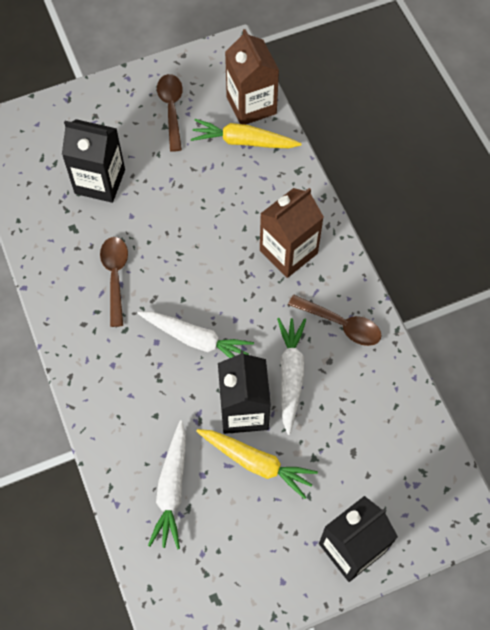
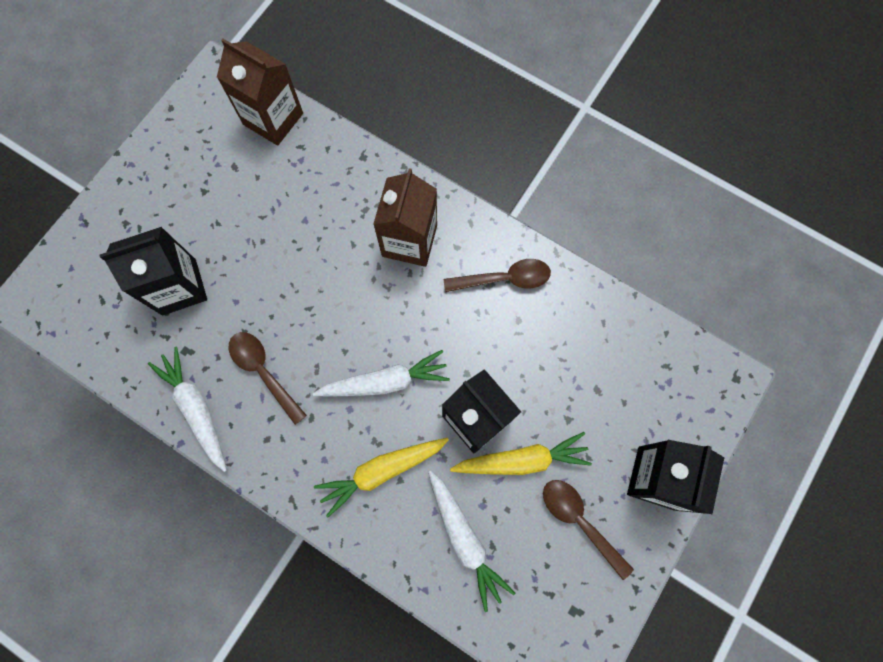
camera: 35 degrees left, 10 degrees up
(171, 109) = (198, 170): brown spoon -> brown spoon (579, 521)
(243, 141) = (291, 159): yellow carrot -> yellow carrot (382, 471)
(290, 375) = (494, 357): white carrot -> white carrot (196, 409)

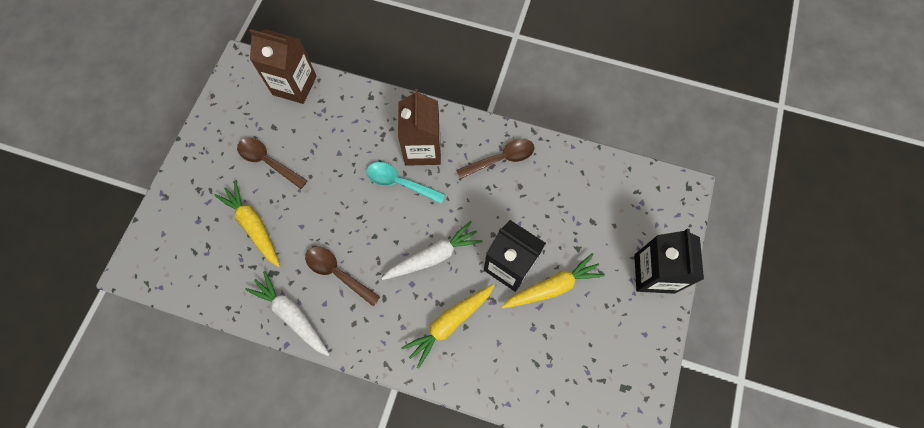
camera: 15 degrees left, 5 degrees down
(179, 287) = (254, 226): black carton -> yellow carrot
(369, 277) = (400, 183): none -> turquoise spoon
(464, 538) = (526, 357): white carrot -> none
(579, 521) = (608, 320): brown spoon -> brown spoon (268, 162)

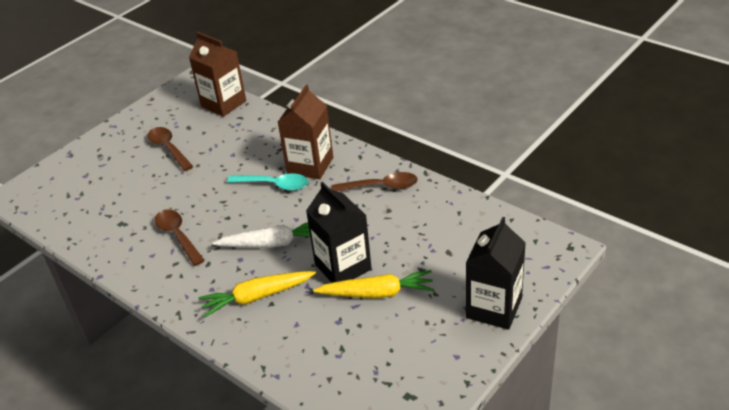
camera: 25 degrees right, 30 degrees down
(254, 226) = (128, 188): yellow carrot -> none
(292, 315) = (119, 256): white carrot -> none
(400, 183) = (274, 185): turquoise spoon -> turquoise spoon turned 150 degrees clockwise

